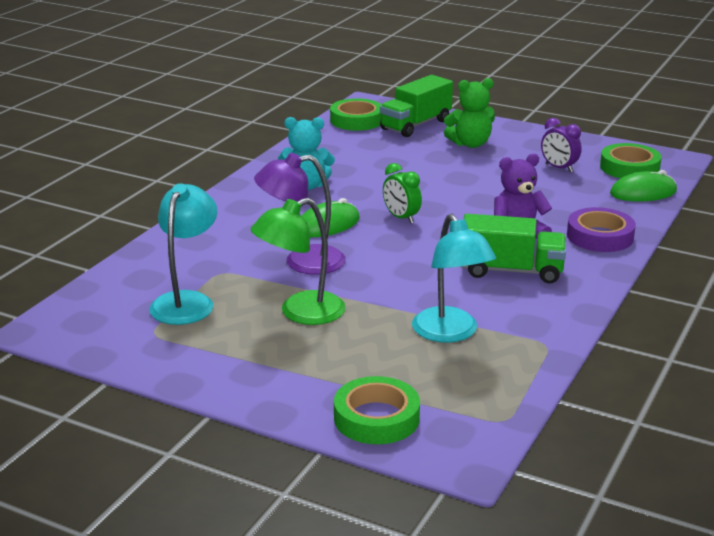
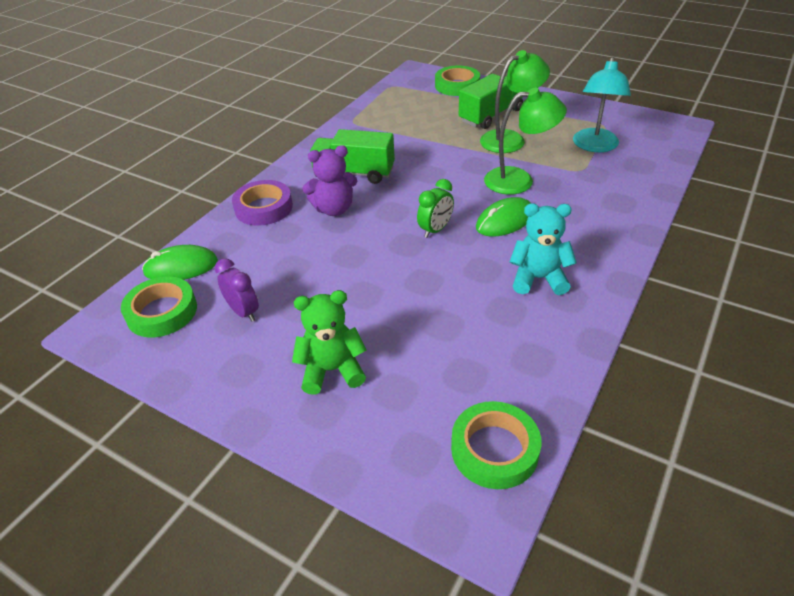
camera: 175 degrees left, 15 degrees up
(302, 262) = (519, 180): purple lamp -> green lamp
(401, 218) = (435, 230): green clock -> green clock turned 75 degrees clockwise
(416, 125) = (400, 431): green truck -> green truck (490, 116)
(450, 333) = (410, 127): turquoise lamp -> none

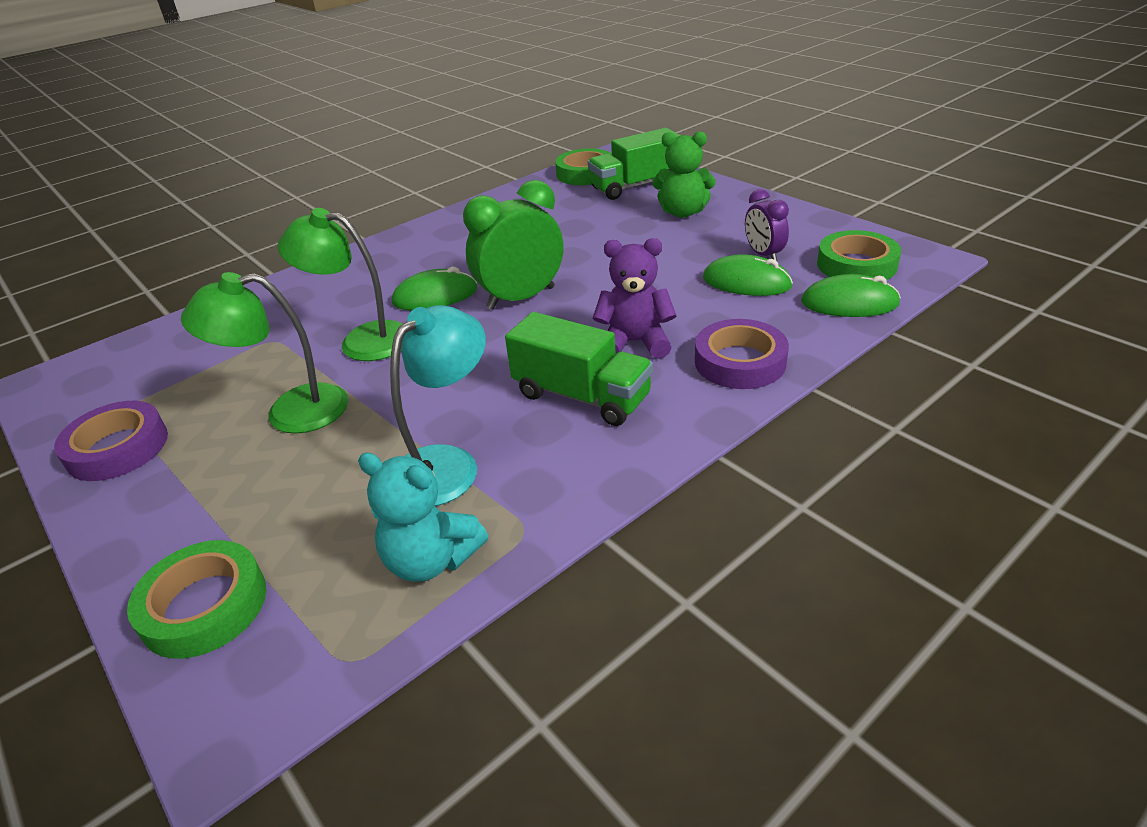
camera: 160 degrees left, 5 degrees down
(259, 275) = (746, 282): none -> green mouse
(435, 230) = (521, 298): green clock -> green clock, size x1.74
(490, 116) = (255, 476): green truck -> green truck (636, 186)
(538, 279) = (461, 245): turquoise teddy bear -> turquoise teddy bear (431, 560)
(576, 112) = (117, 448): none -> purple tape
(595, 146) = (200, 372): turquoise lamp -> turquoise lamp (447, 464)

